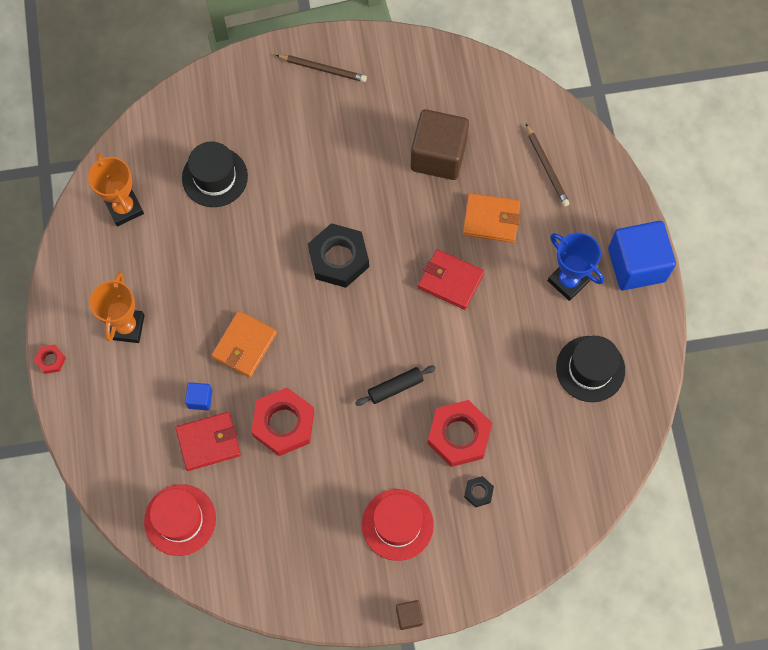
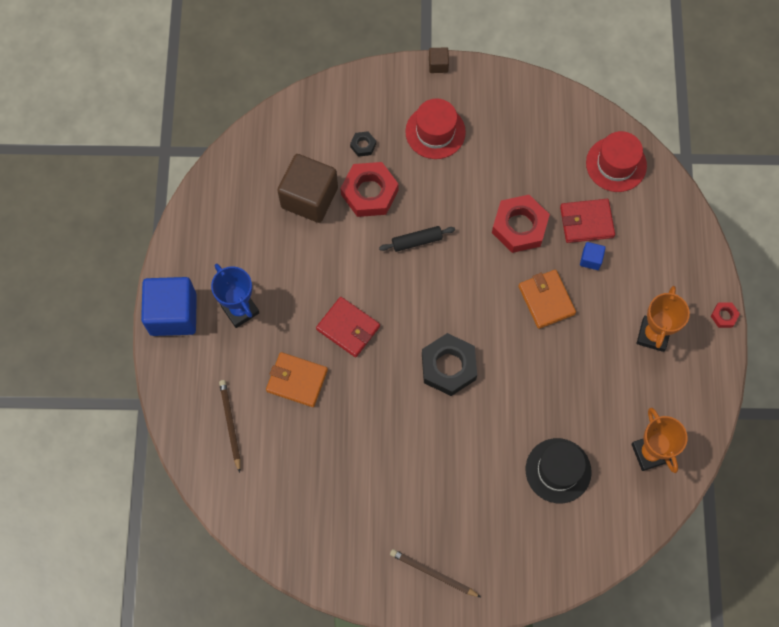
camera: 170 degrees left, 0 degrees up
(244, 345) = (546, 300): orange wallet -> orange wallet turned 60 degrees counterclockwise
(438, 155) = (333, 455): brown cube -> brown cube (309, 197)
(590, 369) = (242, 229): black hat -> none

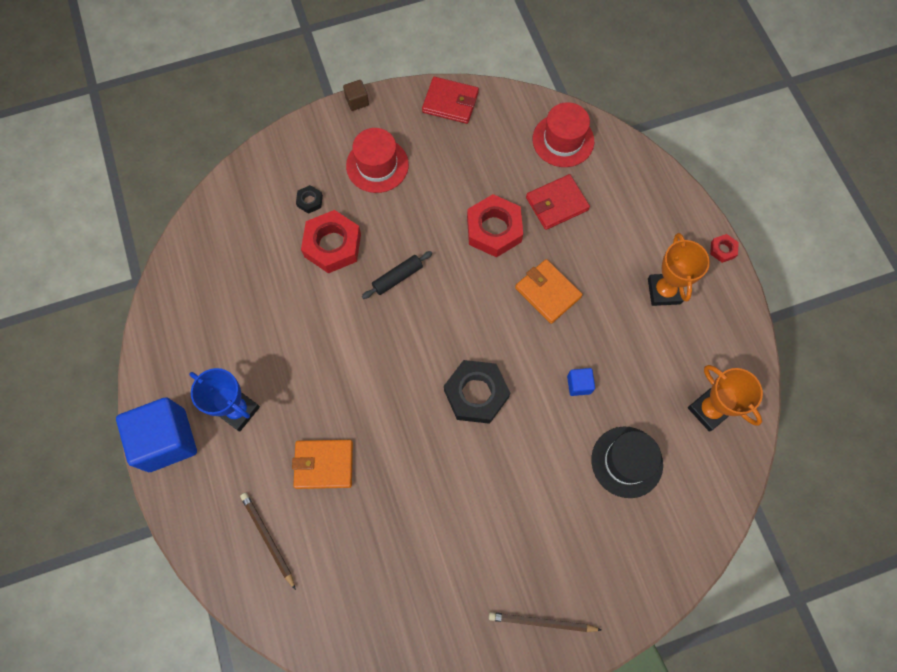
camera: 20 degrees left, 0 degrees up
(309, 197) = (273, 270): brown cube -> none
(348, 328) = (359, 390): red wallet -> red wallet (450, 102)
(591, 259) = (575, 238): blue cube -> blue cube (579, 384)

